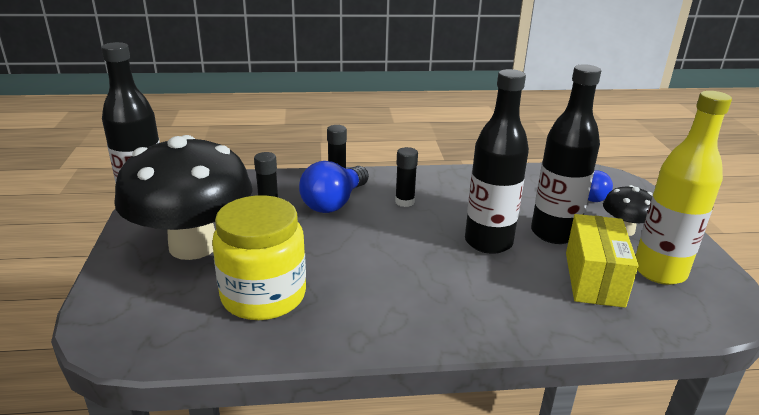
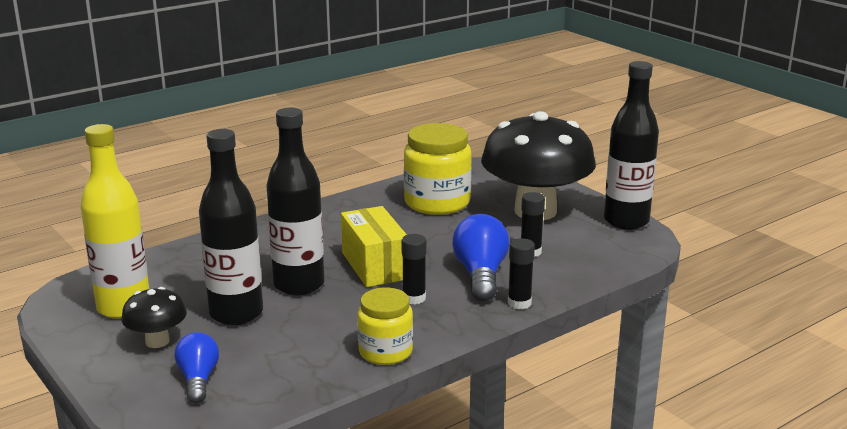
camera: 150 degrees right, 5 degrees down
(458, 176) = (385, 352): none -> yellow jar
(594, 279) = (188, 283): yellow box -> yellow box (375, 266)

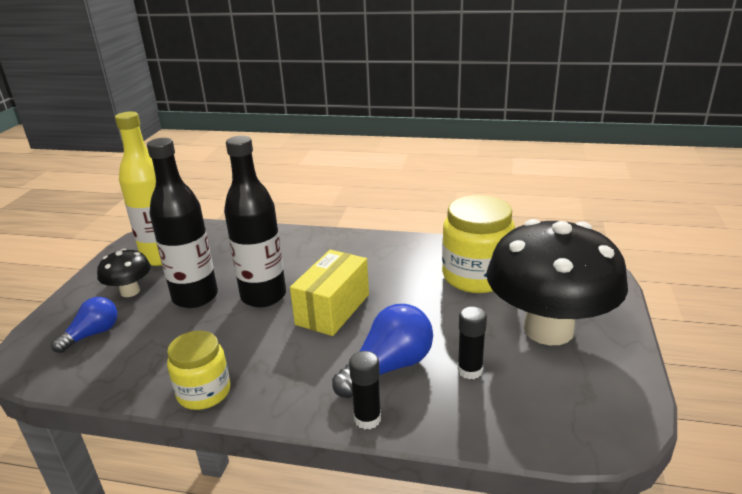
camera: 50 degrees right, 5 degrees up
(414, 298) = (305, 356): black glue stick -> none
(626, 221) = (629, 394): black bottle -> none

